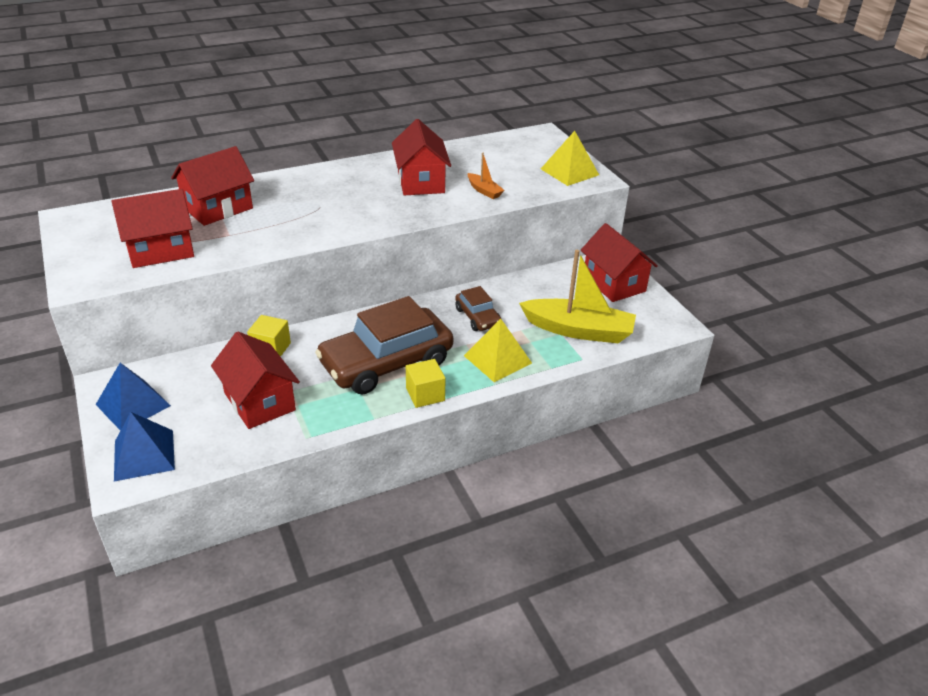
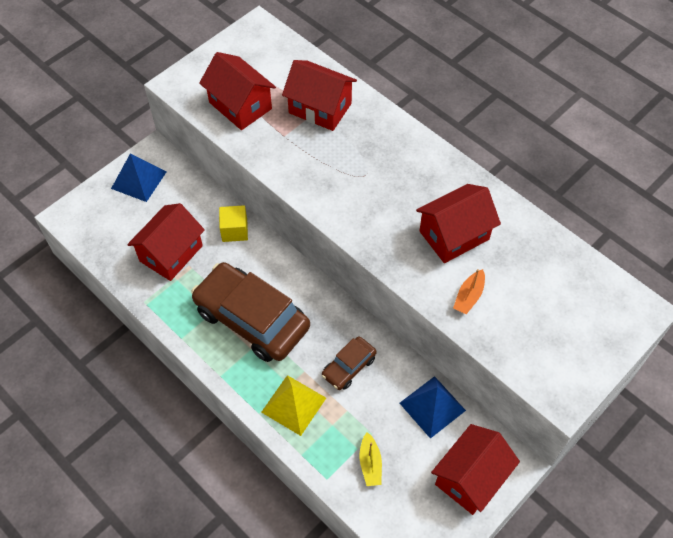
camera: 70 degrees right, 20 degrees up
(144, 455) = (93, 213): blue pyramid -> blue pyramid (432, 406)
(425, 394) = (223, 364): yellow cube -> none
(569, 172) = (562, 365): yellow pyramid -> none
(579, 330) = (370, 463): yellow boat -> yellow boat, size x0.46

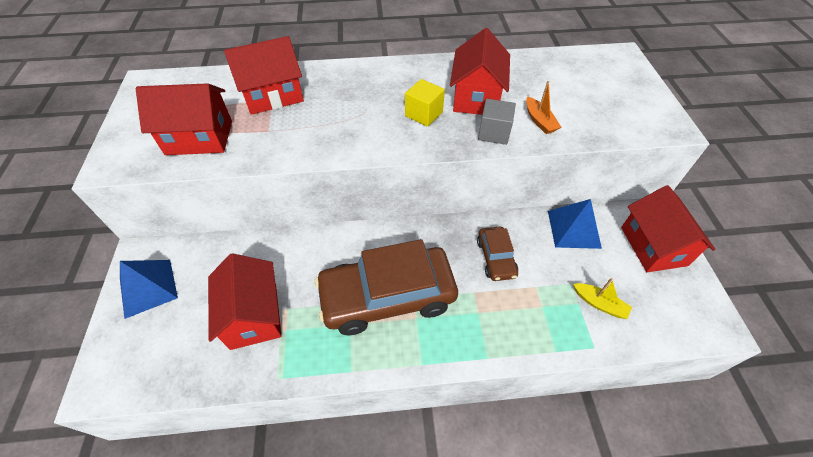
camera: 50 degrees left, 5 degrees down
(234, 230) = (289, 249): yellow cube -> yellow cube (423, 114)
(294, 405) = (501, 323): yellow pyramid -> none
(421, 273) = (494, 133): none -> grey cube

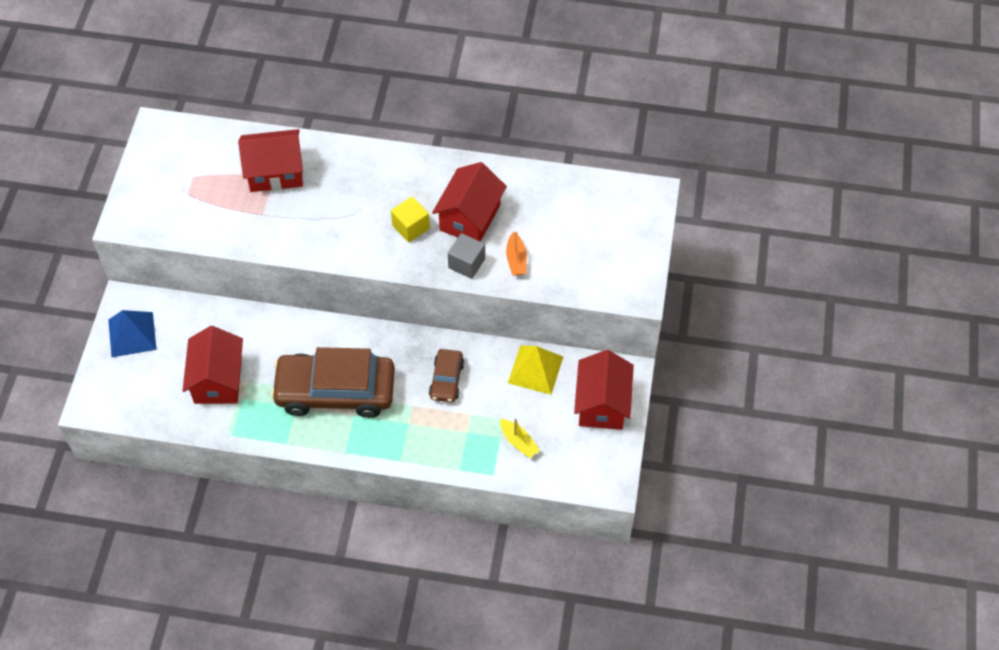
camera: 15 degrees right, 5 degrees up
(199, 138) = (201, 209): red house -> none
(573, 229) = (535, 369): blue pyramid -> yellow pyramid

